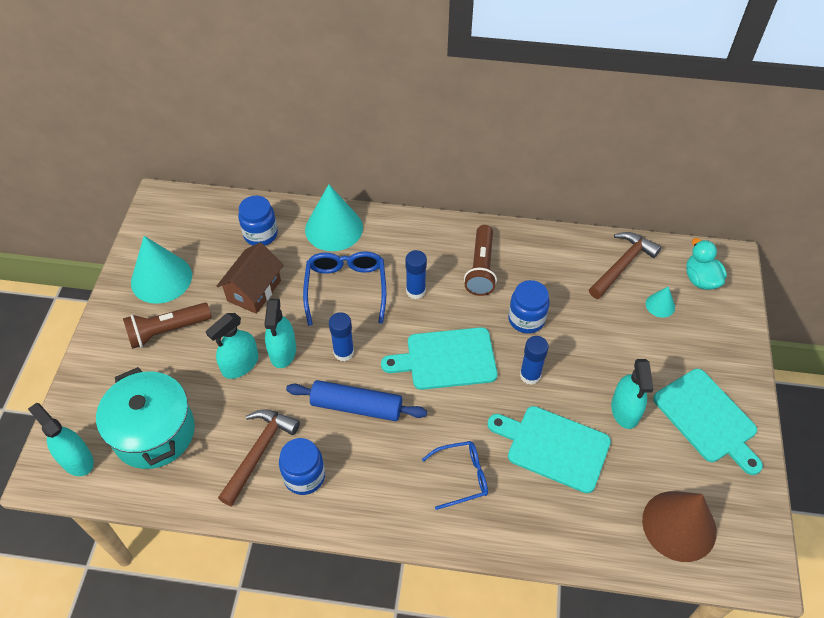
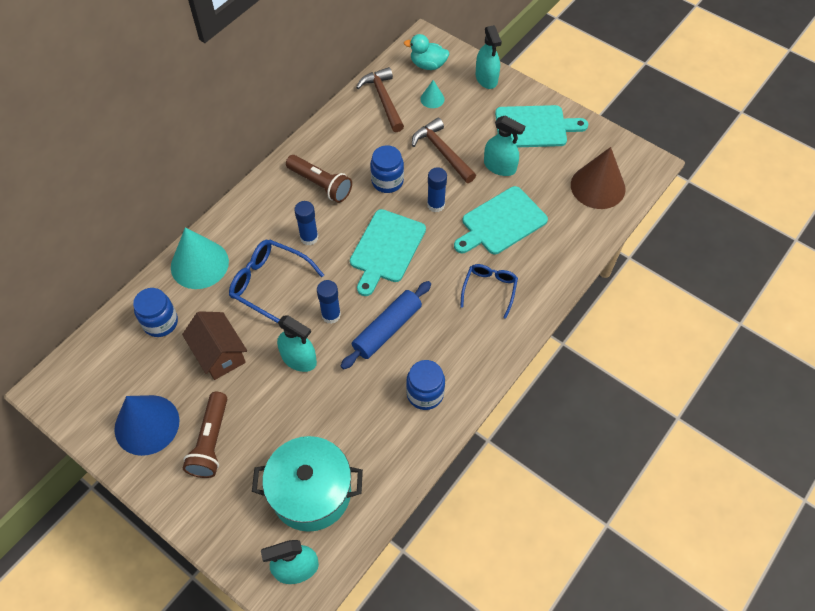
camera: 60 degrees left, 5 degrees up
(161, 278) = (147, 424): turquoise cone -> blue cone
(240, 364) = (289, 396): turquoise spray bottle -> turquoise spray bottle (486, 78)
(259, 452) = (383, 417): brown hammer -> brown hammer (442, 152)

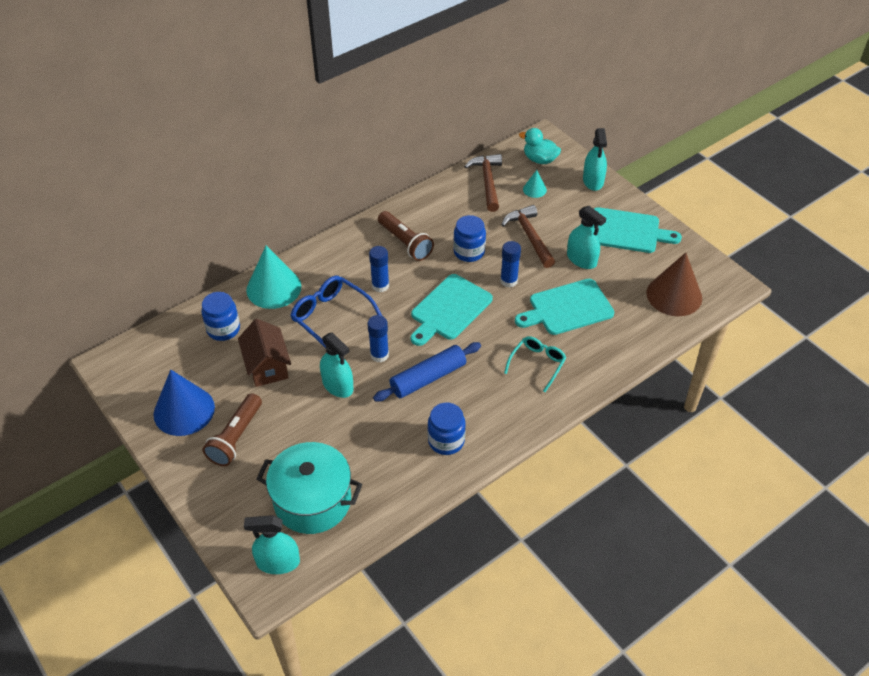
camera: 15 degrees right, 10 degrees down
(489, 289) = (537, 364): blue glasses -> turquoise glasses

